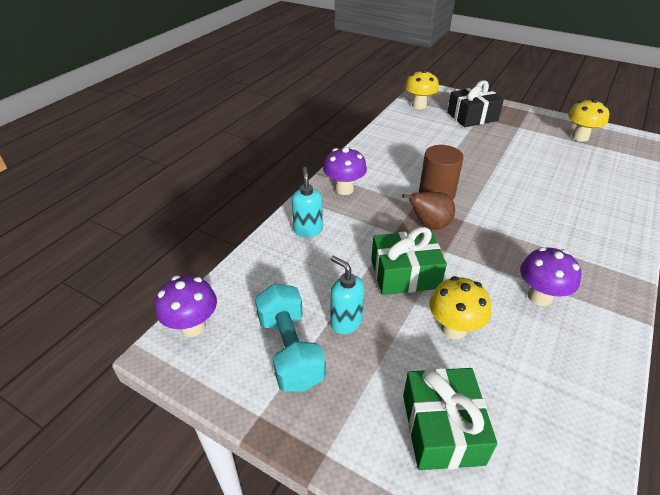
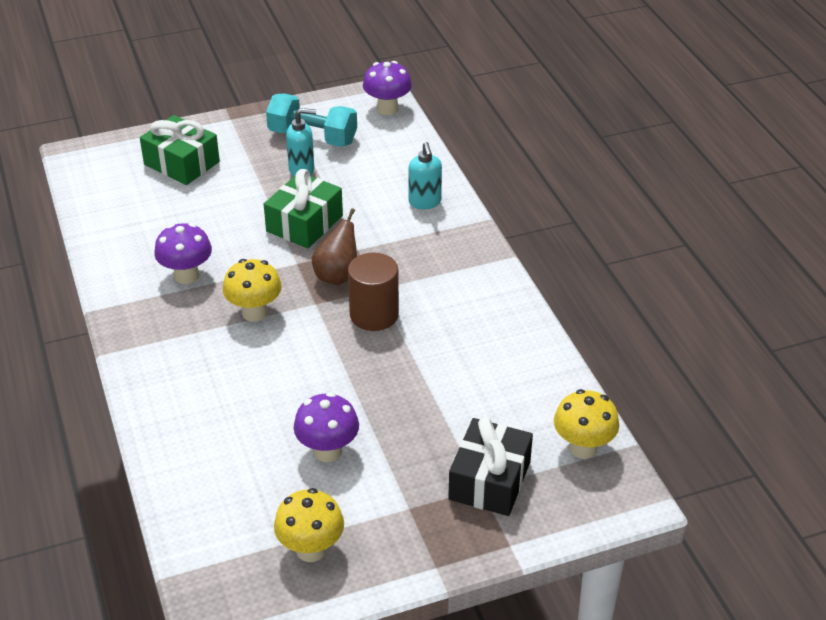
camera: 130 degrees right, 0 degrees up
(308, 230) = (425, 202): turquoise soap dispenser -> turquoise soap dispenser turned 45 degrees clockwise
(344, 189) = (460, 256): purple mushroom -> purple mushroom (328, 451)
(453, 329) = (228, 212): yellow mushroom -> yellow mushroom (254, 312)

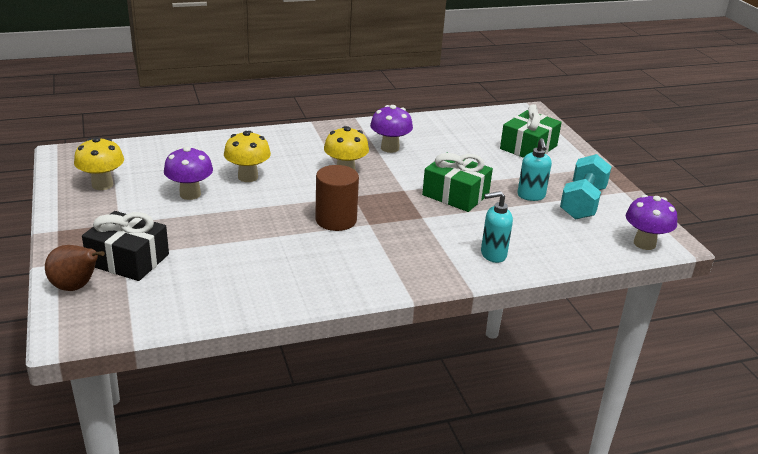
camera: 90 degrees right, 10 degrees down
(337, 276) = (387, 206): brown pear -> brown pear (76, 287)
(583, 448) = (142, 312): yellow mushroom -> yellow mushroom (248, 177)

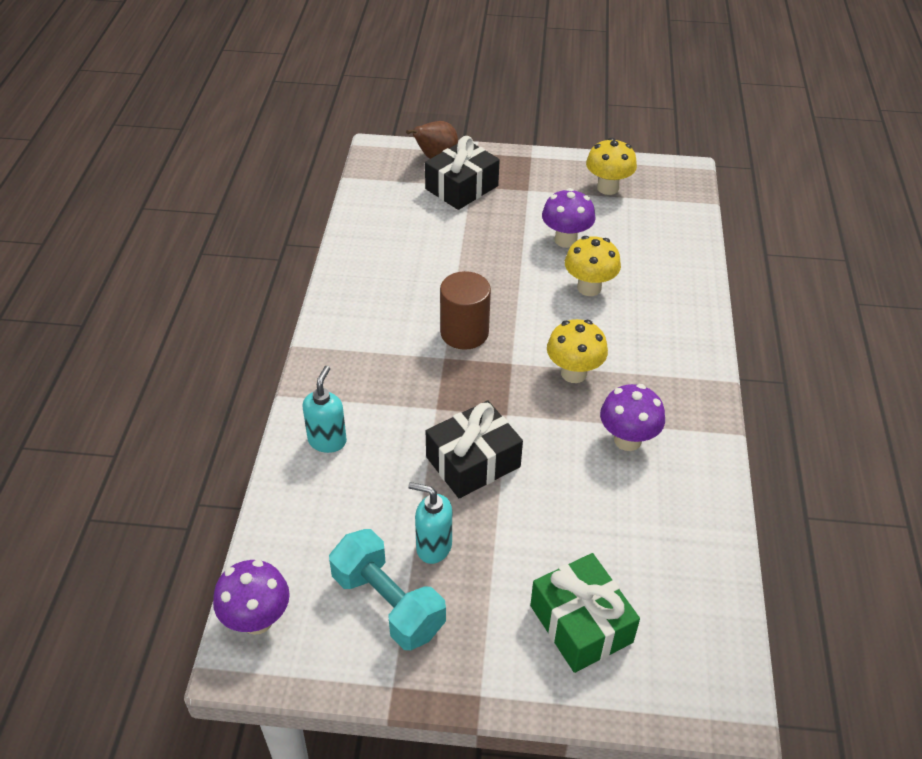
camera: 115 degrees right, 15 degrees up
(455, 194) = (473, 462): green gift -> black gift

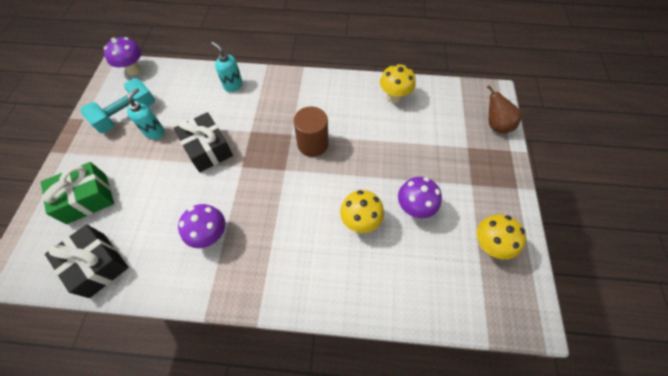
camera: 90 degrees right, 15 degrees up
(327, 441) = (233, 85): turquoise soap dispenser -> turquoise soap dispenser turned 150 degrees counterclockwise
(461, 187) = (464, 141): black gift -> black gift (97, 265)
(573, 373) = (273, 206): yellow mushroom -> yellow mushroom (394, 97)

